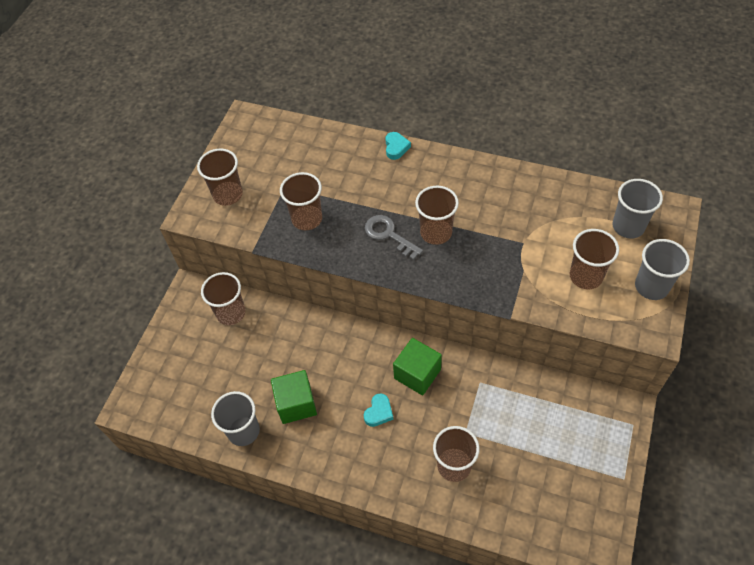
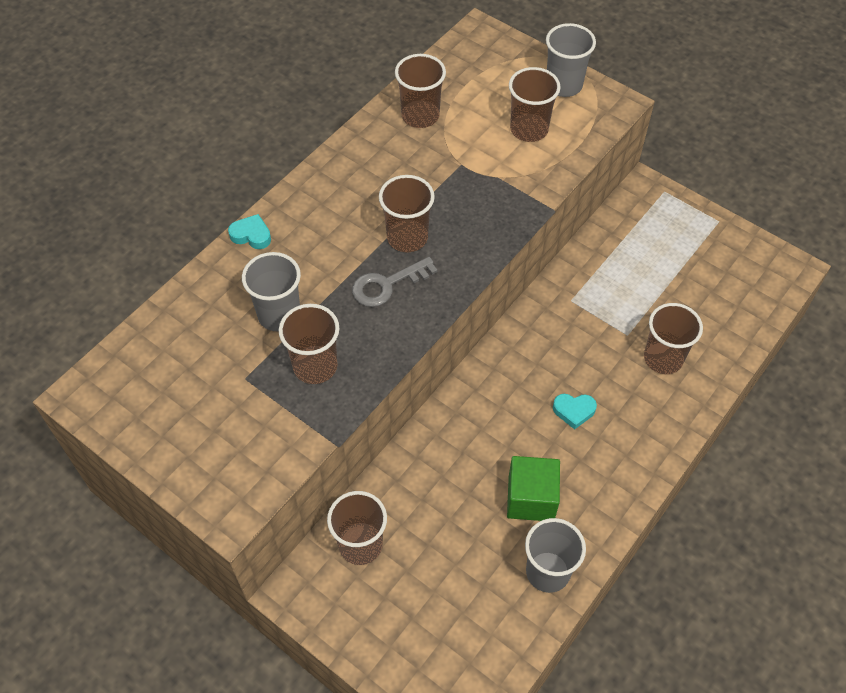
camera: 75 degrees left, 0 degrees up
(228, 194) = (219, 453): brown cup -> brown cup (420, 116)
(379, 412) = (574, 411): turquoise heart -> turquoise heart turned 135 degrees clockwise
(417, 374) = (538, 356): green cube -> none
(628, 226) = (482, 73): grey cup -> grey cup (279, 315)

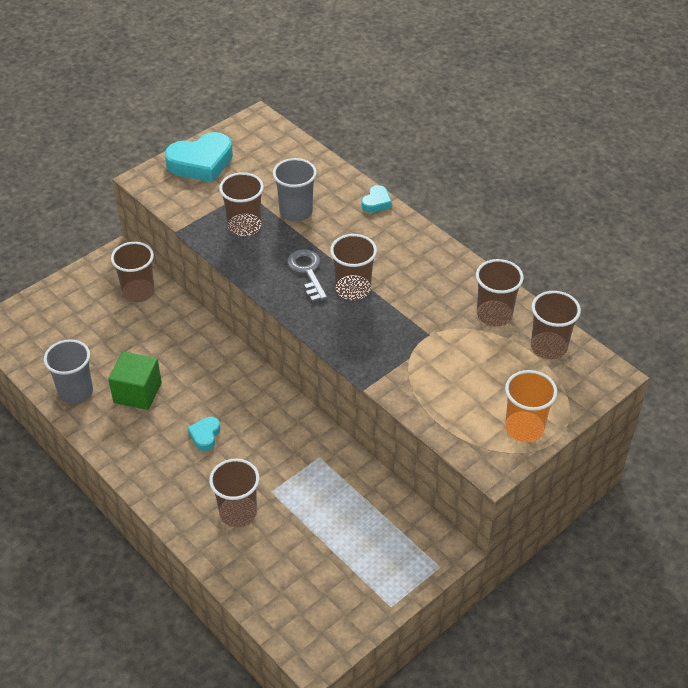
camera: 100 degrees right, 10 degrees down
(186, 447) = (201, 163): none -> turquoise heart
(529, 129) = (466, 389): brown cup -> brown cup (548, 347)
(564, 85) = (524, 428): grey cup -> orange cup

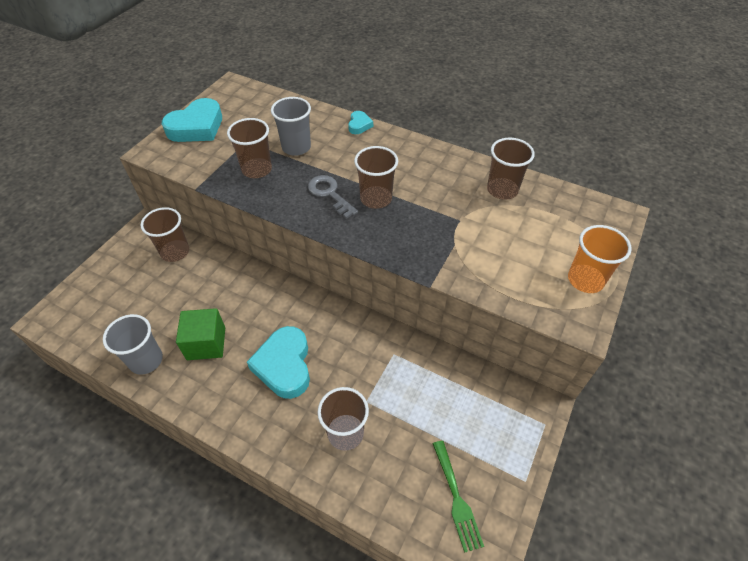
camera: 20 degrees left, 5 degrees up
(205, 435) = (284, 365): turquoise heart -> turquoise heart, size x2.06
(316, 599) = (456, 498): none -> green fork
(548, 347) = (560, 205): brown cup -> none

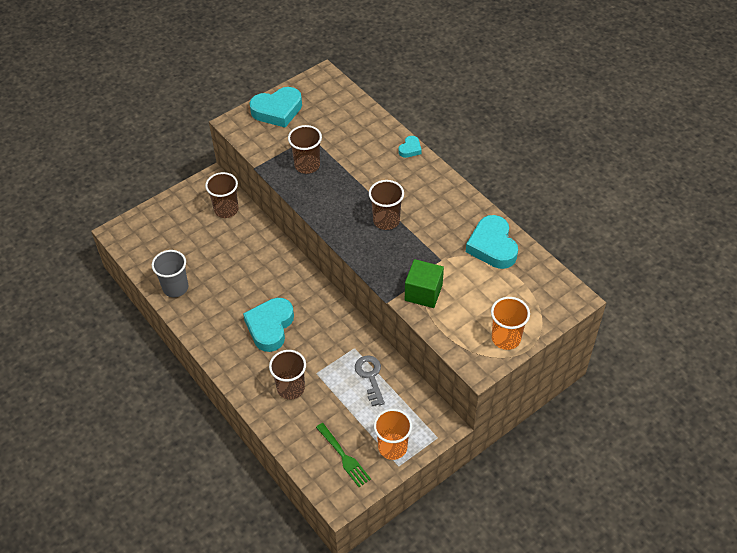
camera: 25 degrees right, 0 degrees up
(206, 343) = (221, 290): green cube -> green cube (423, 292)
(296, 147) = (347, 154): grey cup -> none
(330, 194) = (352, 205): grey key -> grey key (370, 377)
(456, 498) = (344, 457): green fork -> green fork turned 45 degrees counterclockwise
(502, 190) = (492, 246): brown cup -> turquoise heart
(504, 459) = (392, 447): none -> orange cup

